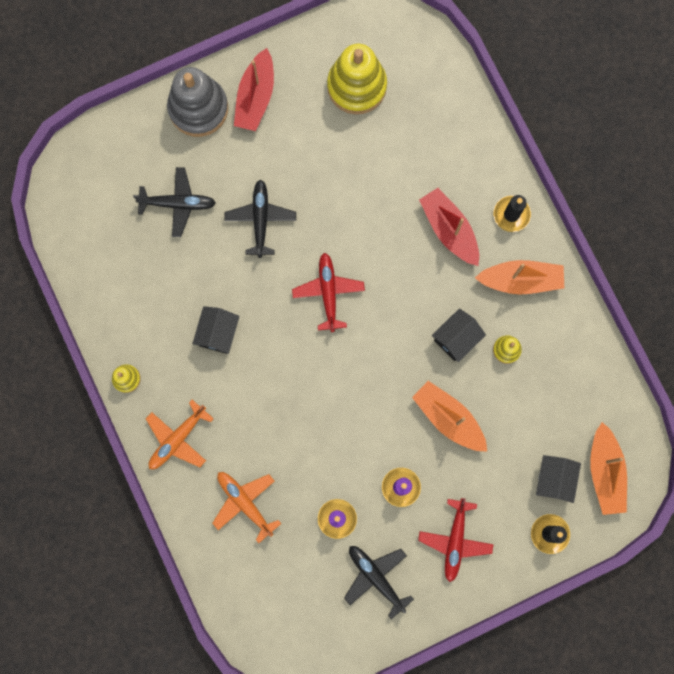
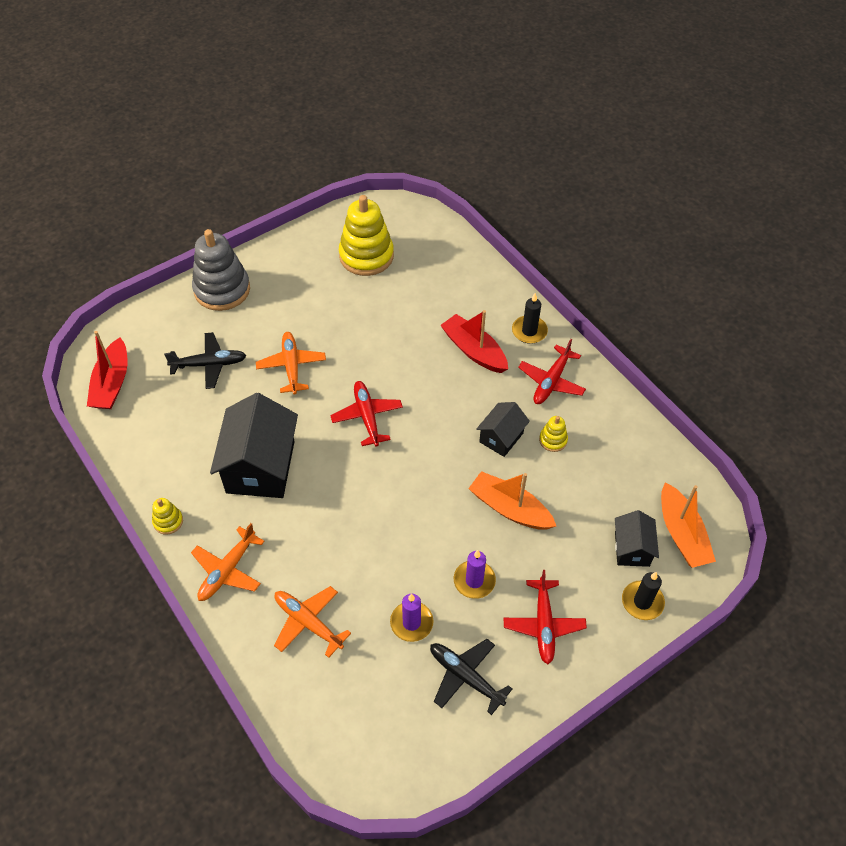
camera: 10 degrees left, 25 degrees down
(218, 333) = (260, 467): black house -> black house, size x1.88
(255, 97) = (274, 275): red boat -> red boat (112, 383)
(260, 220) = (291, 366): black plane -> orange plane
(520, 280) = (551, 381): orange boat -> red plane

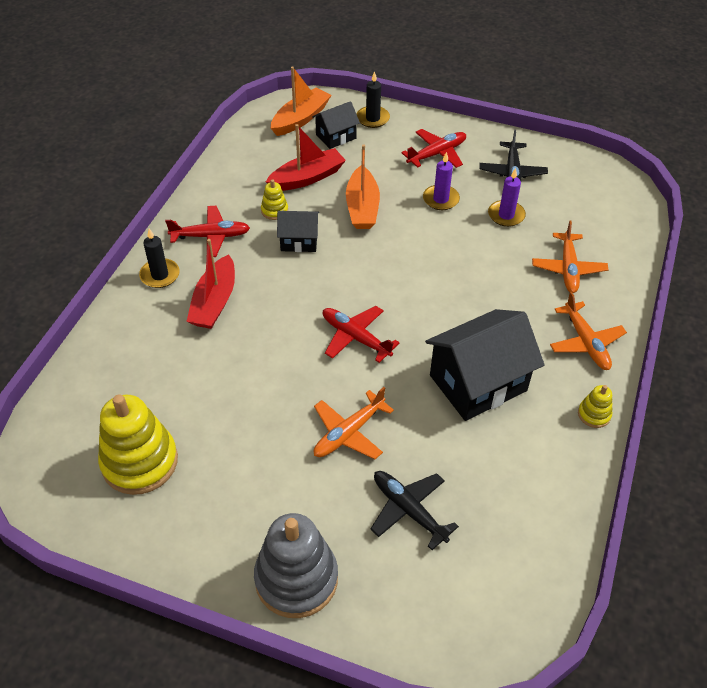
camera: 125 degrees left, 5 degrees down
(112, 383) = (514, 590): red boat -> red boat (307, 178)
(228, 570) = (585, 342): orange plane -> orange plane turned 75 degrees clockwise
(367, 417) = (356, 338): red plane -> red plane turned 90 degrees clockwise

